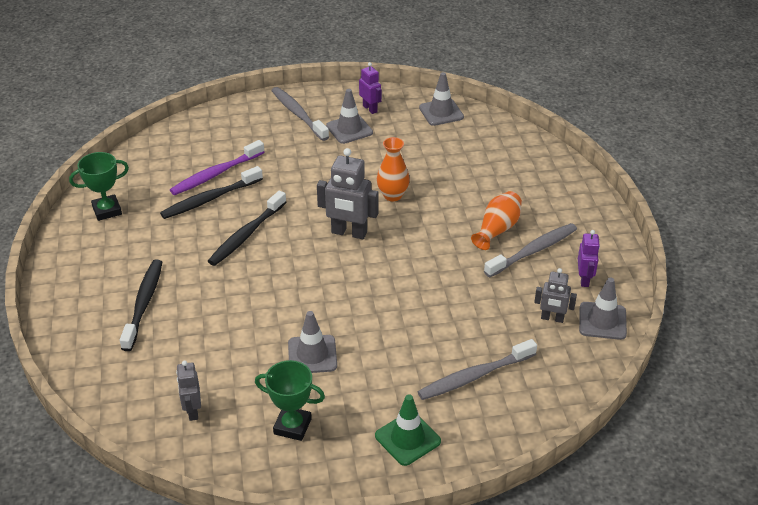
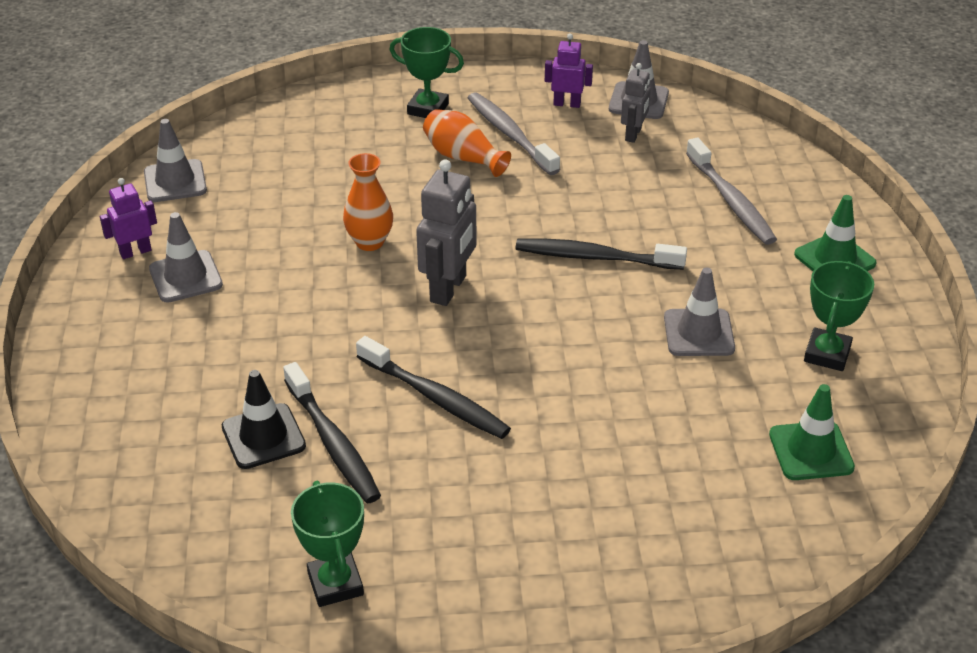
camera: 85 degrees left, 0 degrees up
(143, 304) = (590, 516): black toothbrush -> black toothbrush (595, 257)
(192, 411) = (811, 451): grey robot -> green traffic cone
(216, 174) = (263, 436): purple toothbrush -> black traffic cone
(298, 114) = (118, 333): grey toothbrush -> none
(554, 208) = (428, 109): none -> green trophy

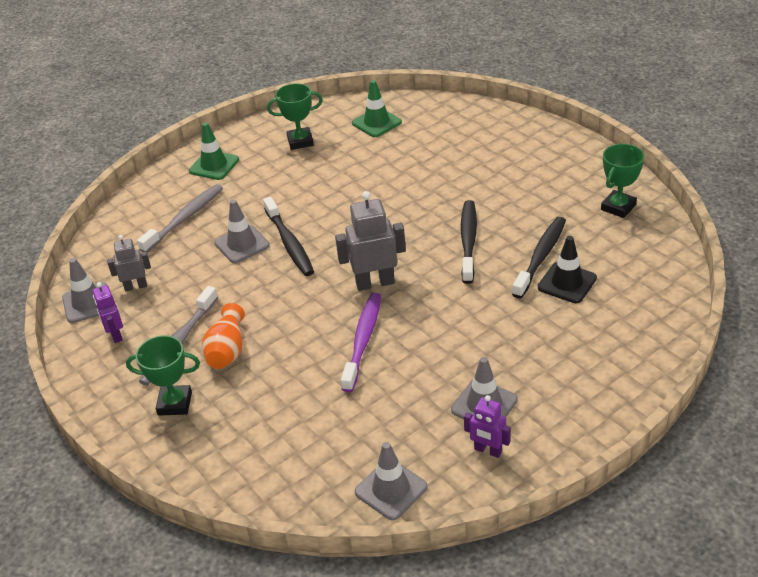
camera: 120 degrees left, 0 degrees up
(369, 242) = (363, 340): orange vase -> purple toothbrush
(428, 109) = (175, 403): green trophy -> green trophy turned 75 degrees counterclockwise
(698, 333) = (323, 182): grey traffic cone -> grey traffic cone (242, 244)

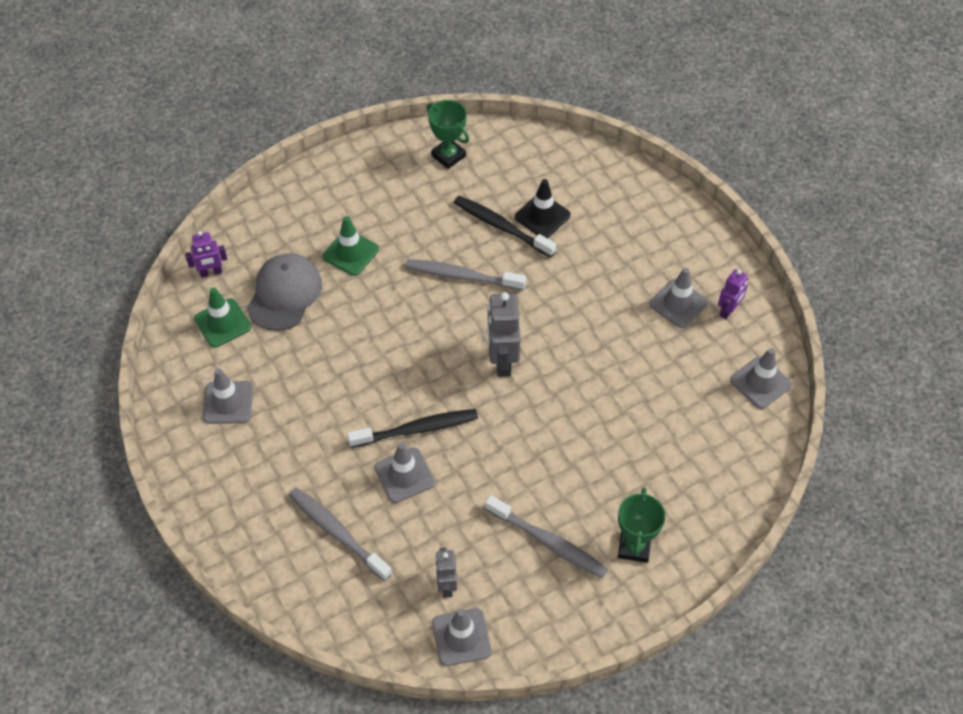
camera: 85 degrees left, 15 degrees up
(115, 335) = (522, 605): purple robot -> purple robot (211, 273)
(214, 165) = (240, 498): green traffic cone -> green traffic cone (351, 253)
(227, 350) = (569, 497): orange vase -> none
(300, 141) = (228, 402): green trophy -> grey traffic cone
(363, 340) = (581, 380): purple toothbrush -> none
(415, 146) = (284, 294): none -> grey cap
(468, 241) = (462, 276): black toothbrush -> grey toothbrush

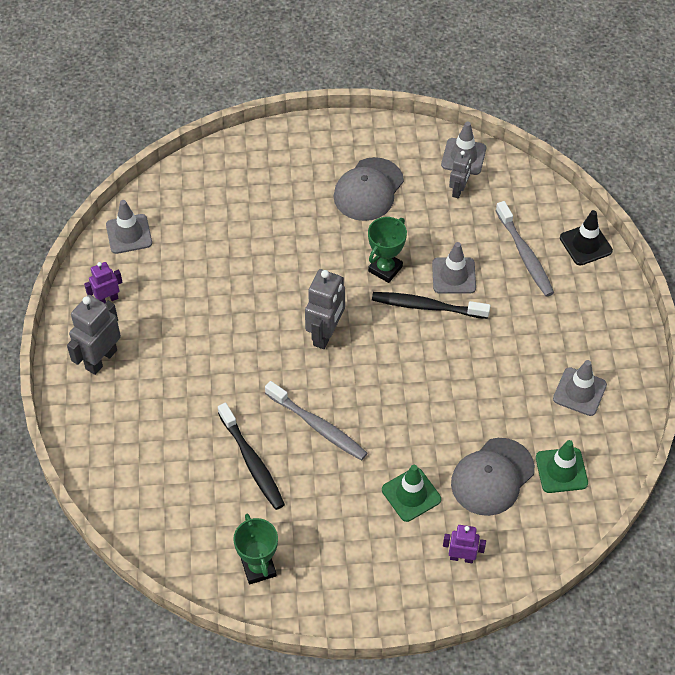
camera: 155 degrees left, 0 degrees up
(211, 273) = (557, 530): purple robot -> purple robot (461, 557)
(542, 216) = (207, 457): black traffic cone -> black traffic cone (585, 244)
(548, 542) = (368, 189): grey toothbrush -> grey cap
(634, 547) = (308, 163): green trophy -> green trophy (385, 269)
(678, 303) = (144, 322): grey traffic cone -> none
(691, 257) = (101, 359): none -> grey robot

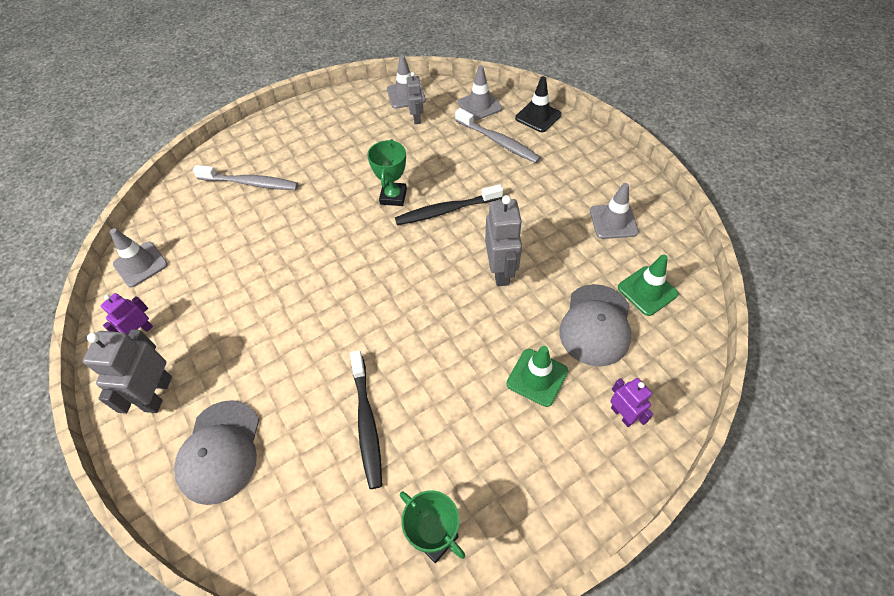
camera: 25 degrees left, 0 degrees up
(252, 462) = (367, 423): black toothbrush -> black toothbrush turned 45 degrees clockwise
(318, 426) = (412, 355): grey toothbrush -> grey toothbrush (250, 183)
(325, 334) = (372, 270): grey robot -> grey robot (500, 271)
(368, 189) = (344, 145): grey cap -> grey cap (220, 451)
(454, 276) = (453, 178): grey traffic cone -> grey traffic cone (479, 105)
(461, 557) = (622, 415): purple robot -> purple robot turned 75 degrees clockwise

